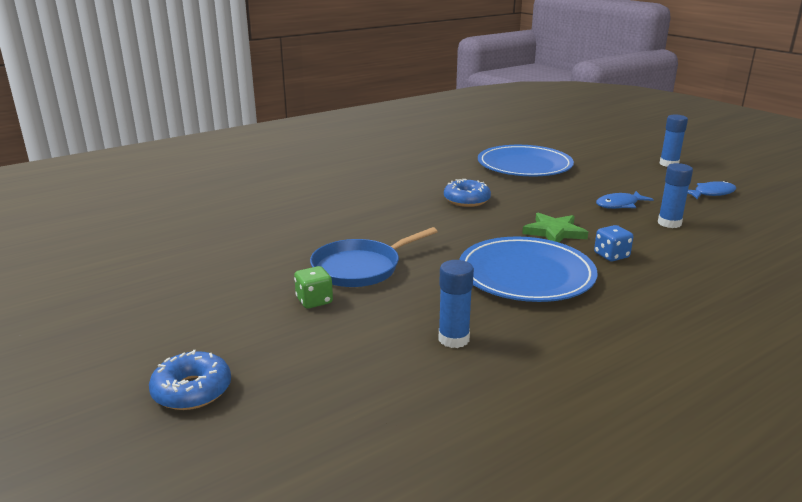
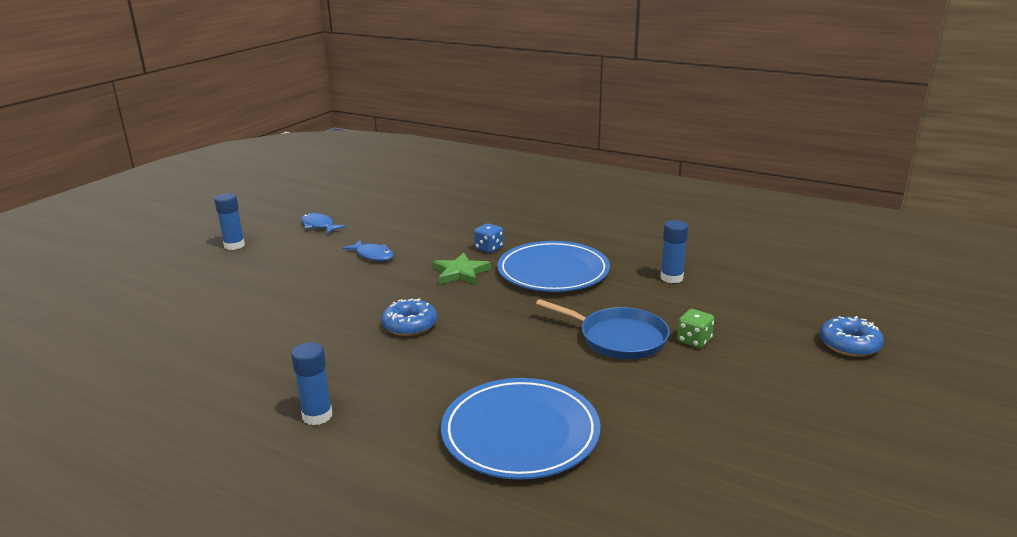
camera: 115 degrees left, 0 degrees up
(524, 165) = (268, 314): blue plate -> blue plate (520, 432)
(669, 223) = (404, 235): blue glue stick -> blue glue stick (317, 416)

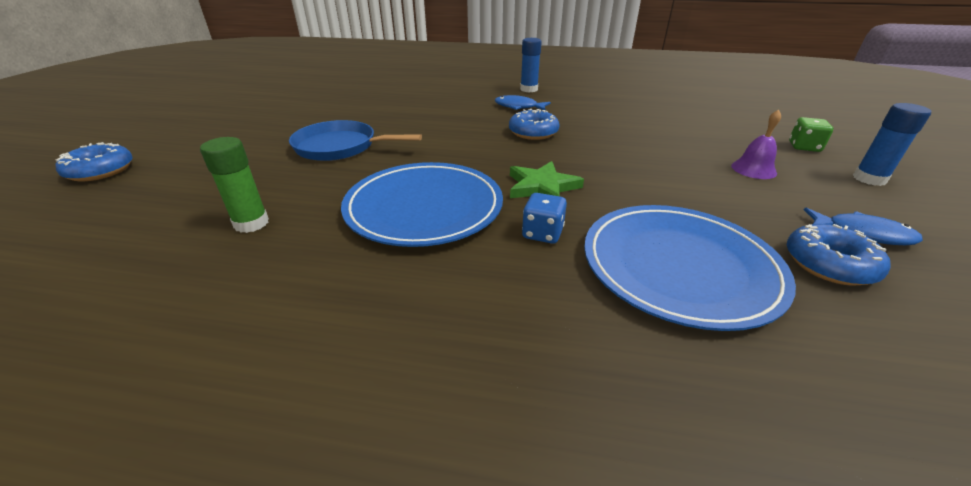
camera: 160 degrees right, 10 degrees up
(291, 262) = (753, 169): none -> purple bell
(365, 219) = (829, 264): none -> blue donut
(373, 255) = (681, 193): blue fish -> blue fish (518, 107)
(520, 432) = (406, 96): blue plate -> blue plate (679, 267)
(671, 278) = (251, 223): blue glue stick -> green glue stick
(694, 340) = (266, 154): green dice -> green dice (804, 147)

